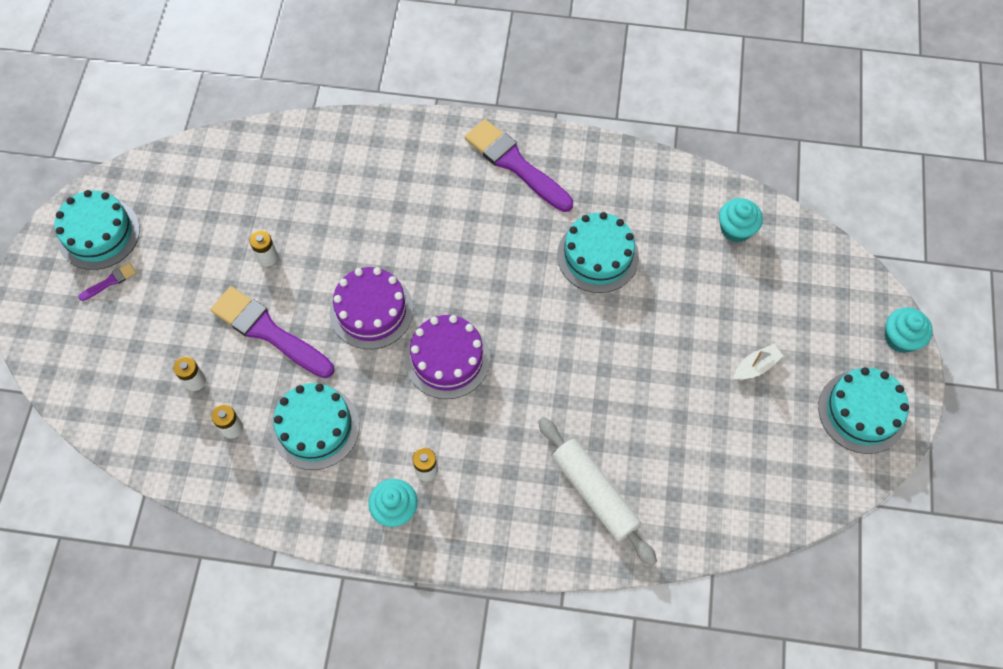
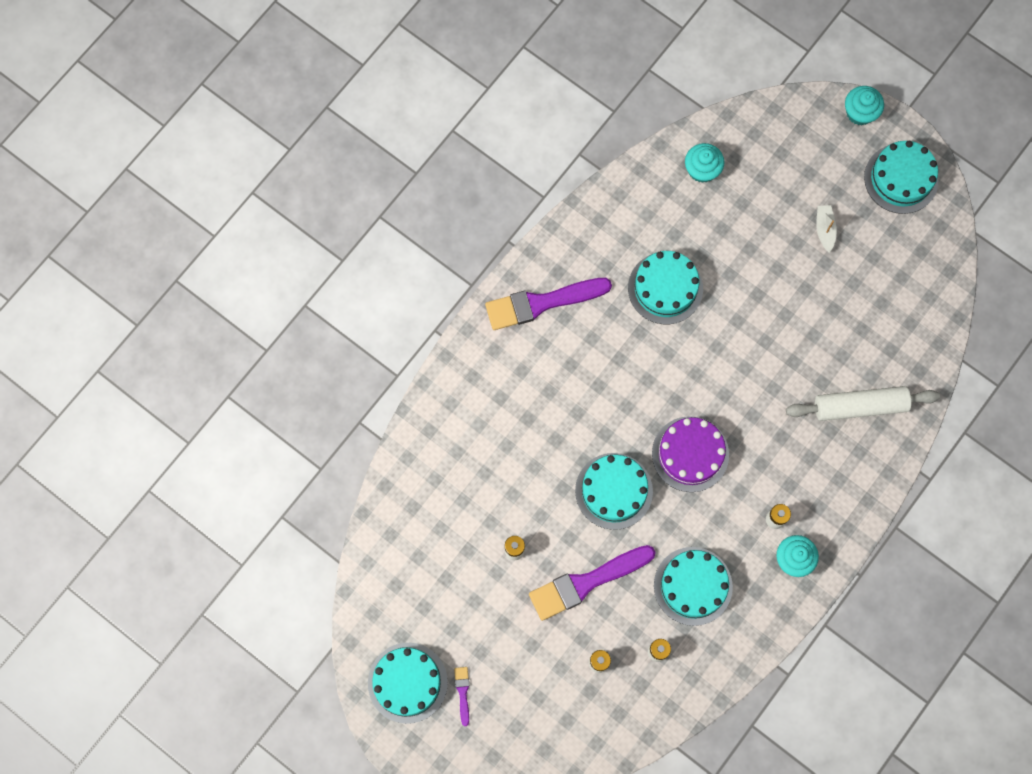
camera: 60 degrees left, 10 degrees up
(371, 310) = (613, 491): purple cake -> turquoise cake

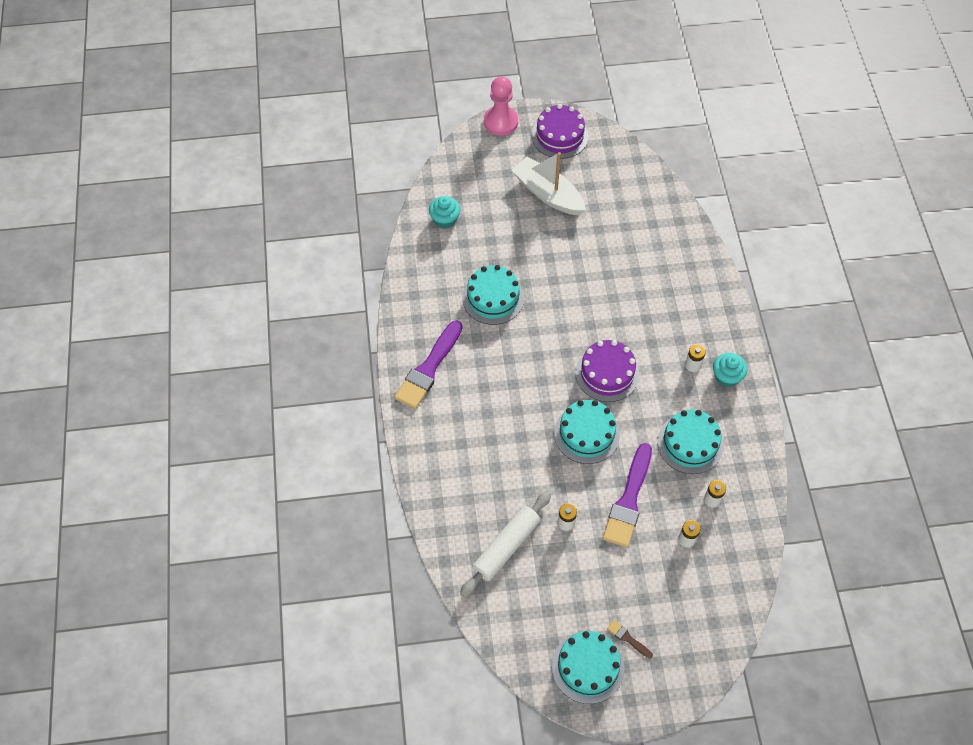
camera: 45 degrees left, 15 degrees down
(462, 692) = (627, 638): purple brush -> brown brush
(824, 229) = (548, 194): white boat -> white boat, size x2.23
(860, 112) = (500, 122): turquoise cupcake -> pink pawn
(860, 406) = (669, 266): white rolling pin -> white rolling pin (506, 547)
(901, 178) = (559, 136): turquoise cake -> purple cake

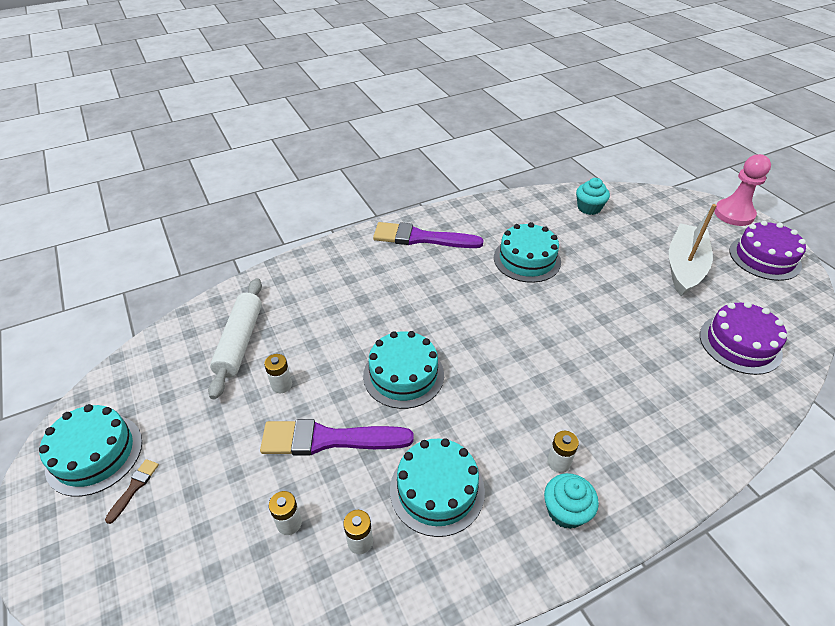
camera: 70 degrees right, 15 degrees down
(506, 547) = (240, 341): white rolling pin -> white rolling pin turned 75 degrees clockwise
(607, 373) = (493, 373): purple cake -> purple cake (740, 344)

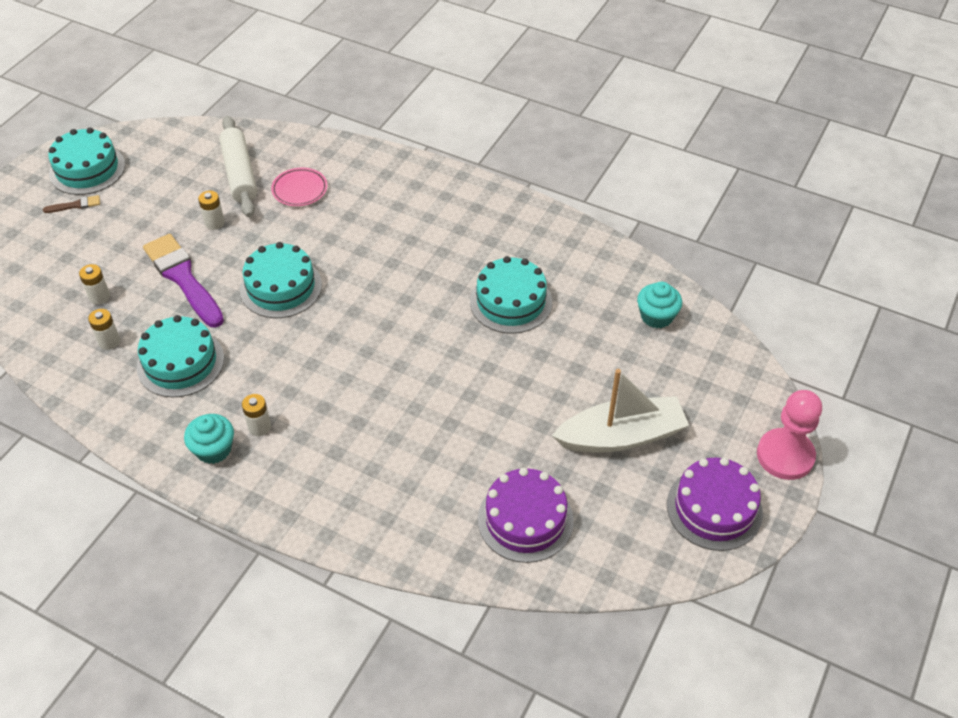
camera: 55 degrees right, 5 degrees up
(240, 341) = (240, 174): white rolling pin -> white rolling pin turned 75 degrees counterclockwise
(302, 313) = (299, 190): none -> pink plate
(421, 238) = (471, 211): purple brush -> none

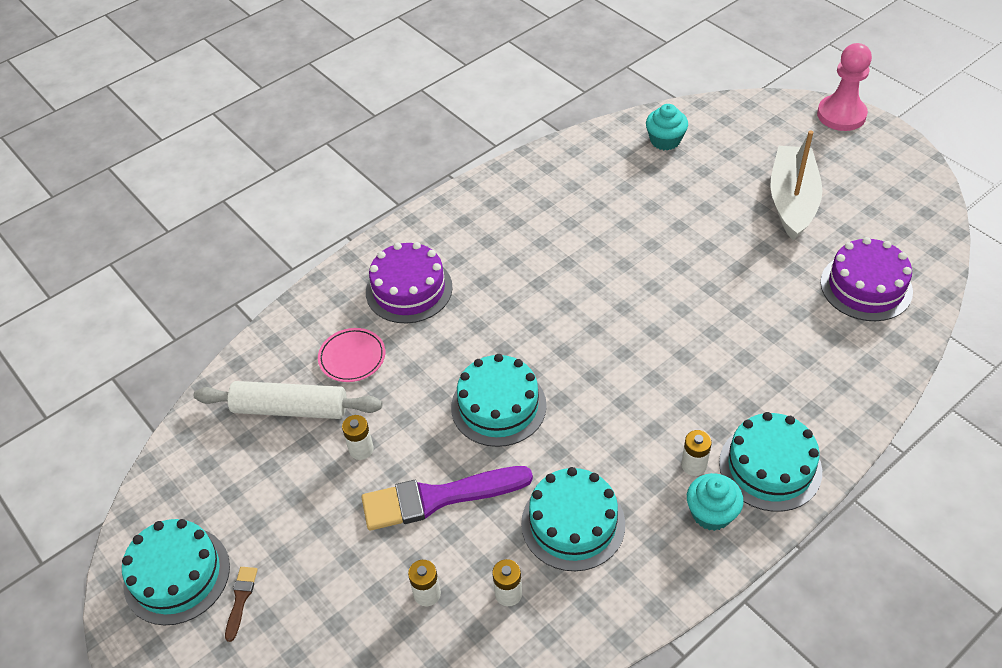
camera: 65 degrees left, 0 degrees up
(511, 302) = (604, 229): turquoise cake -> turquoise cake (770, 467)
(714, 508) = (883, 169): purple cake -> purple cake (409, 289)

